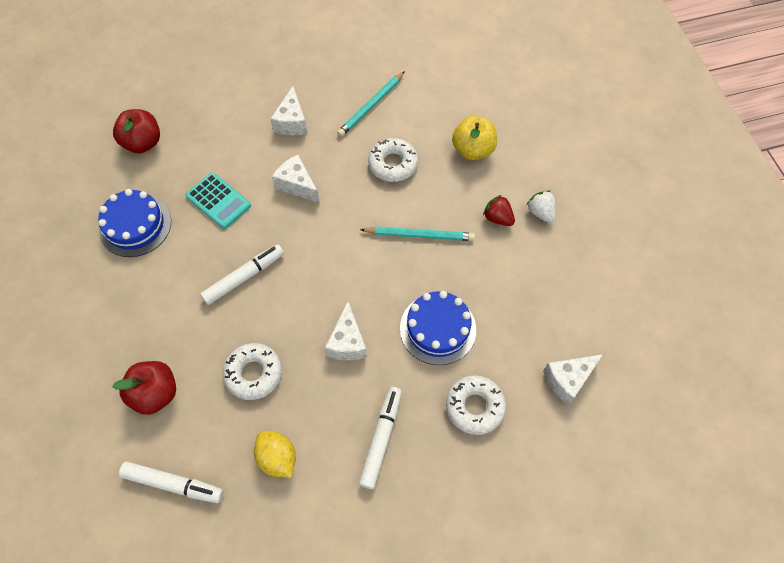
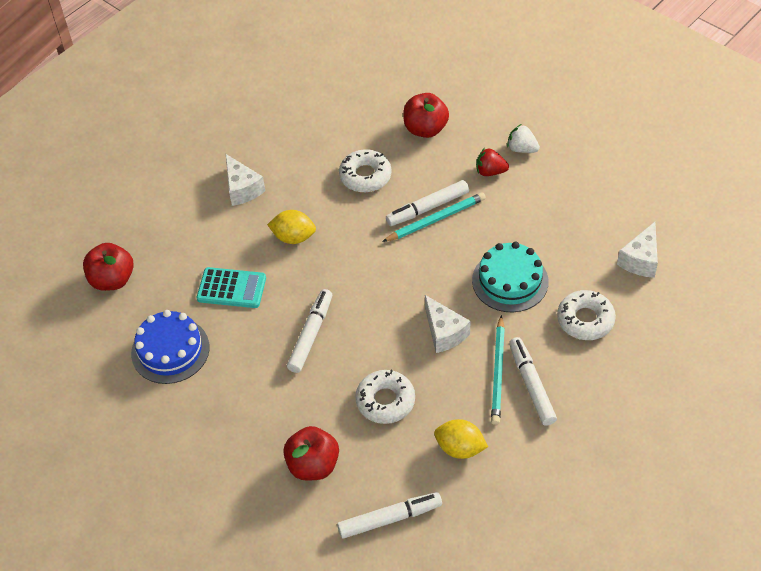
camera: 30 degrees left, 10 degrees down
(297, 185) = (293, 237): white cheese -> yellow lemon
(371, 106) = (305, 138): turquoise pencil -> turquoise pencil (498, 372)
(420, 221) = (427, 208): none -> white marker
(438, 328) = (510, 281): blue cake -> turquoise cake
(473, 150) = (425, 129): yellow apple -> red apple

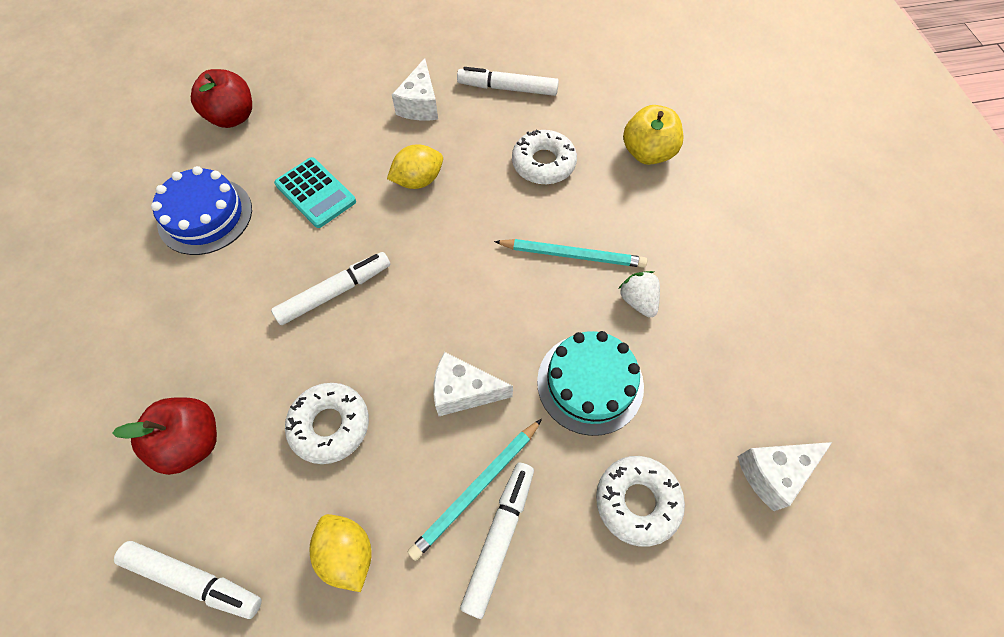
camera: 35 degrees right, 10 degrees up
(293, 237) = (418, 180): yellow lemon -> yellow lemon turned 75 degrees counterclockwise
(425, 129) = (647, 153): red apple -> yellow apple
(427, 208) = (575, 237): white marker -> white marker (507, 88)
(444, 333) = (463, 391): white cheese -> white cheese turned 90 degrees clockwise
(490, 171) = (677, 240): red strawberry -> none
(522, 149) = (735, 238): white strawberry -> white strawberry (638, 301)

